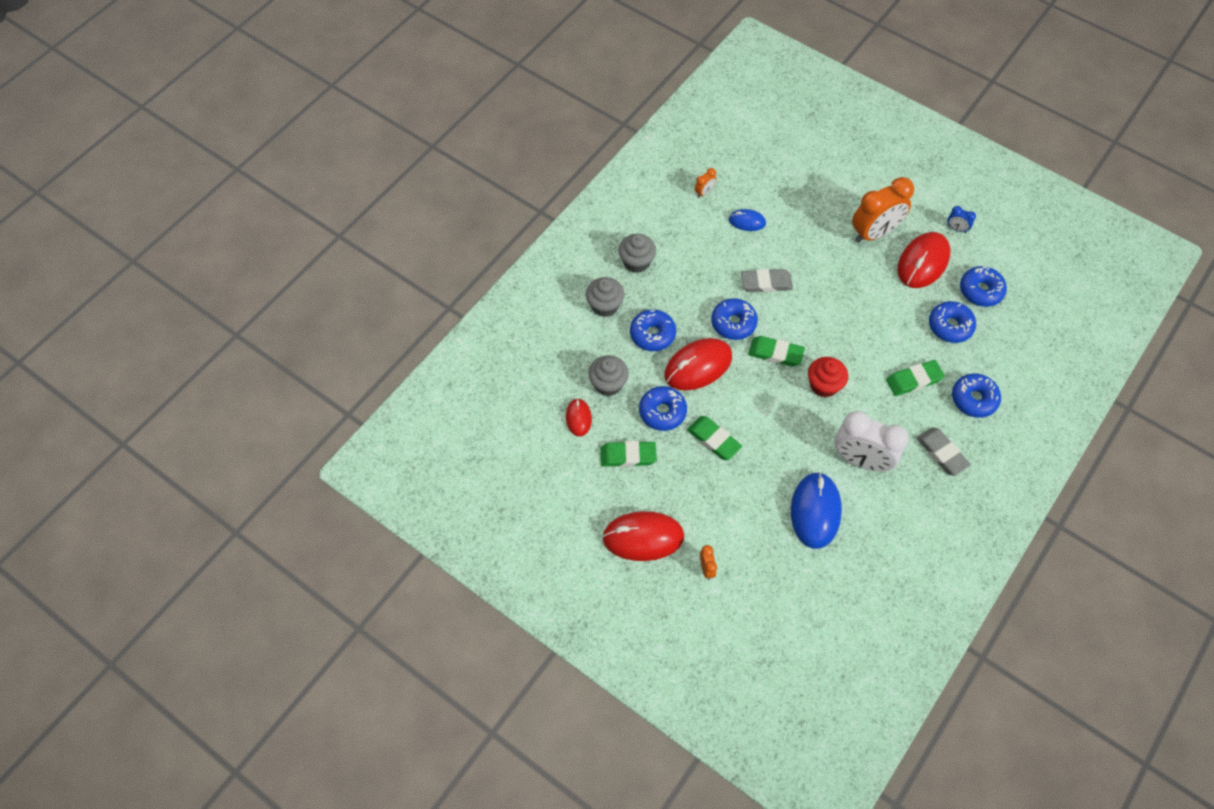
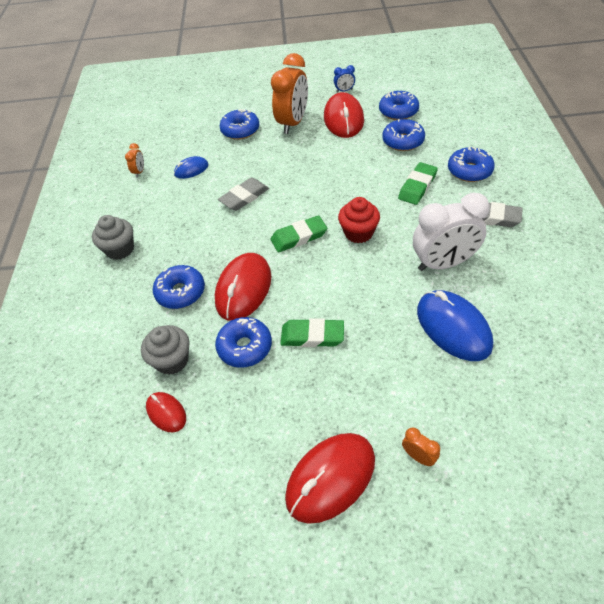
camera: 35 degrees left, 10 degrees down
(605, 305) = (116, 299): grey cupcake -> none
(628, 456) = (246, 410): green eraser -> none
(733, 323) = (244, 239): blue donut -> blue donut (240, 130)

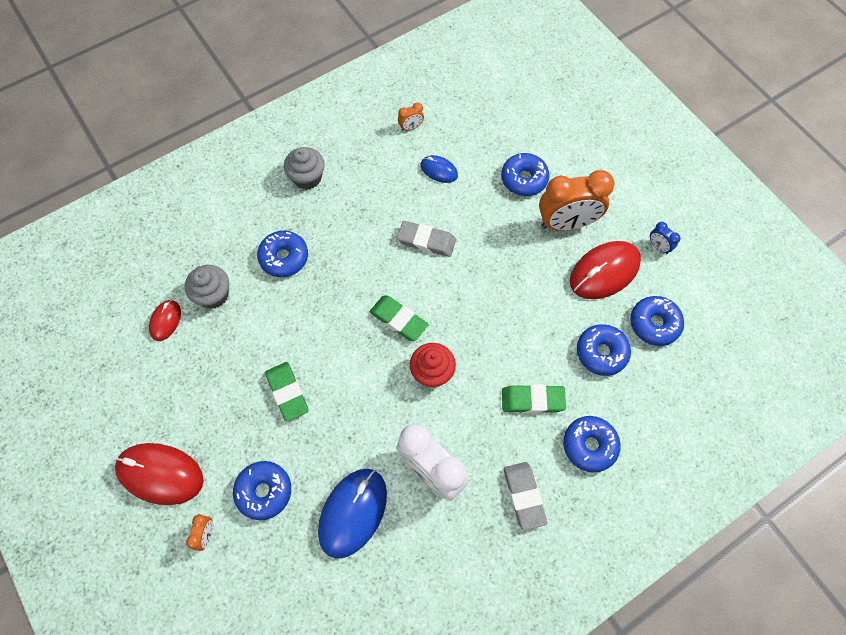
camera: 55 degrees right, 15 degrees up
(243, 289) = (312, 307): red mouse -> none
(245, 347) = (251, 343): blue donut -> blue donut (264, 491)

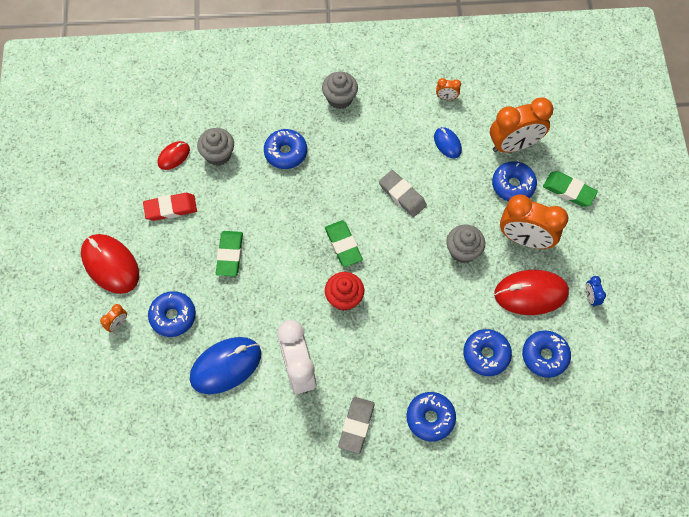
camera: 30 degrees right, 0 degrees up
(194, 377) = (170, 208): none -> red eraser
(501, 142) = (513, 145): none -> orange clock
(517, 264) = (463, 251): none -> grey cupcake
(532, 400) = (408, 360): green eraser -> green eraser (569, 191)

